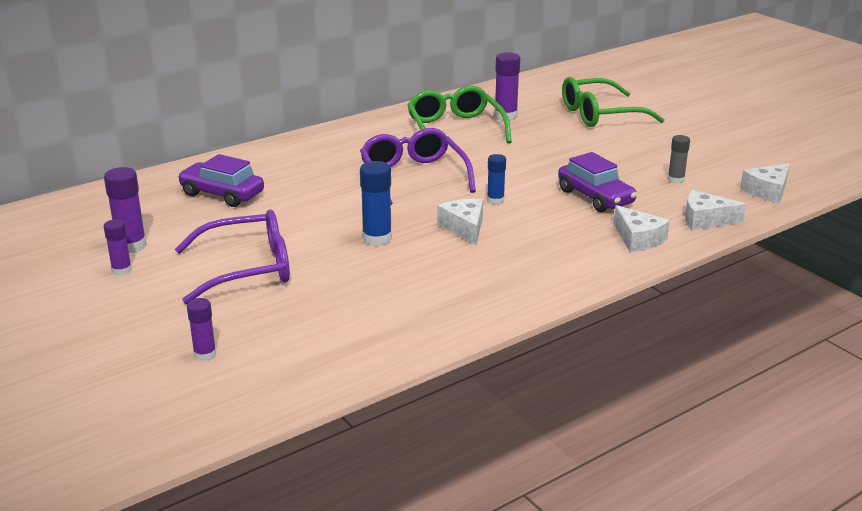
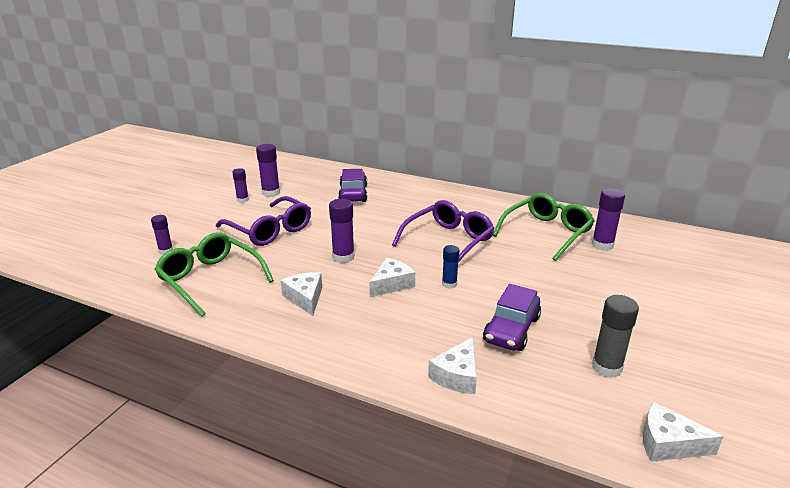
camera: 60 degrees right, 0 degrees up
(377, 239) = (343, 257): blue glue stick -> purple glue stick
(601, 114) = (682, 287): green glasses -> green glasses (211, 280)
(676, 180) = (606, 367): grey glue stick -> grey glue stick, size x1.57
(705, 220) = (542, 410): white cheese -> white cheese (305, 298)

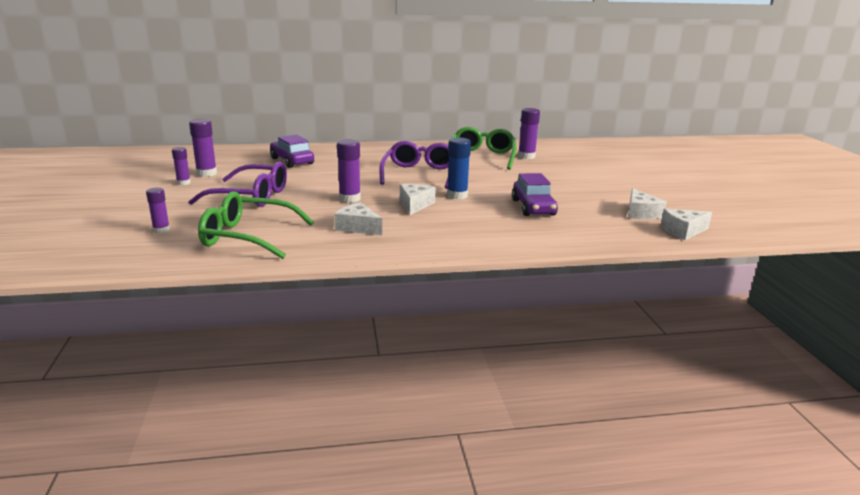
camera: 35 degrees left, 5 degrees down
(449, 284) = (457, 195): blue glue stick -> blue glue stick, size x1.57
(457, 375) = (534, 236): white cheese -> white cheese (640, 213)
(606, 367) = (611, 210): grey glue stick -> none

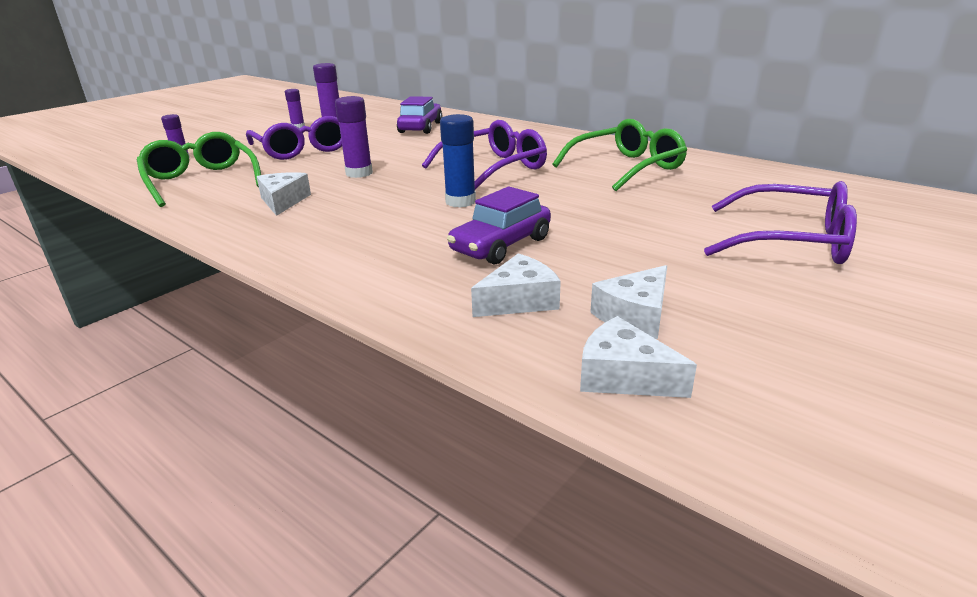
camera: 50 degrees right, 5 degrees up
(415, 205) = (391, 197): white cheese -> white cheese (519, 300)
(526, 156) = (693, 182): purple glue stick -> none
(615, 171) = (789, 241): none -> purple glasses

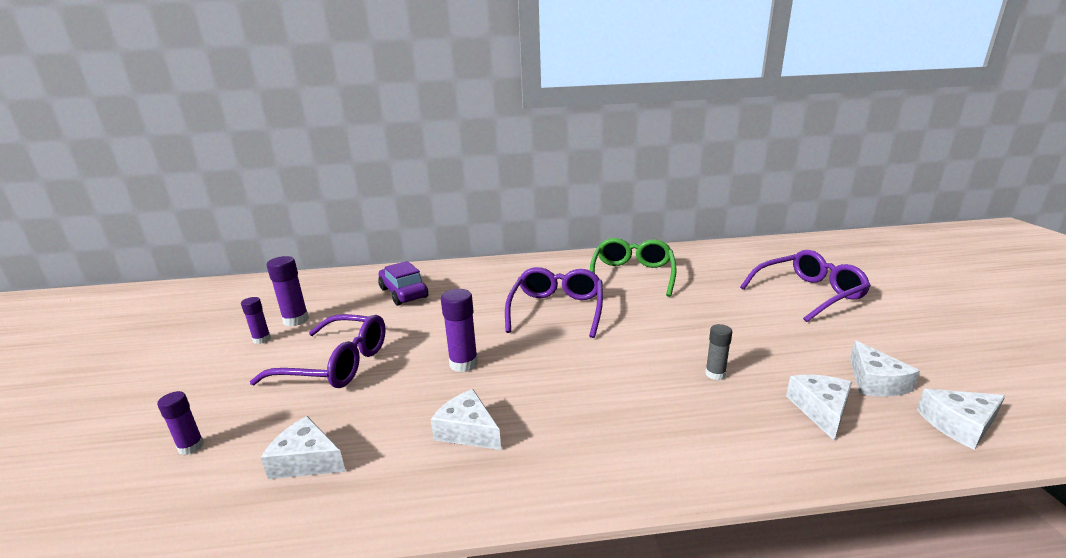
camera: 45 degrees left, 5 degrees down
(201, 181) = (306, 460): green glasses -> white cheese
(460, 202) = (607, 351): blue glue stick -> none
(501, 245) = (715, 374): purple car -> grey glue stick

